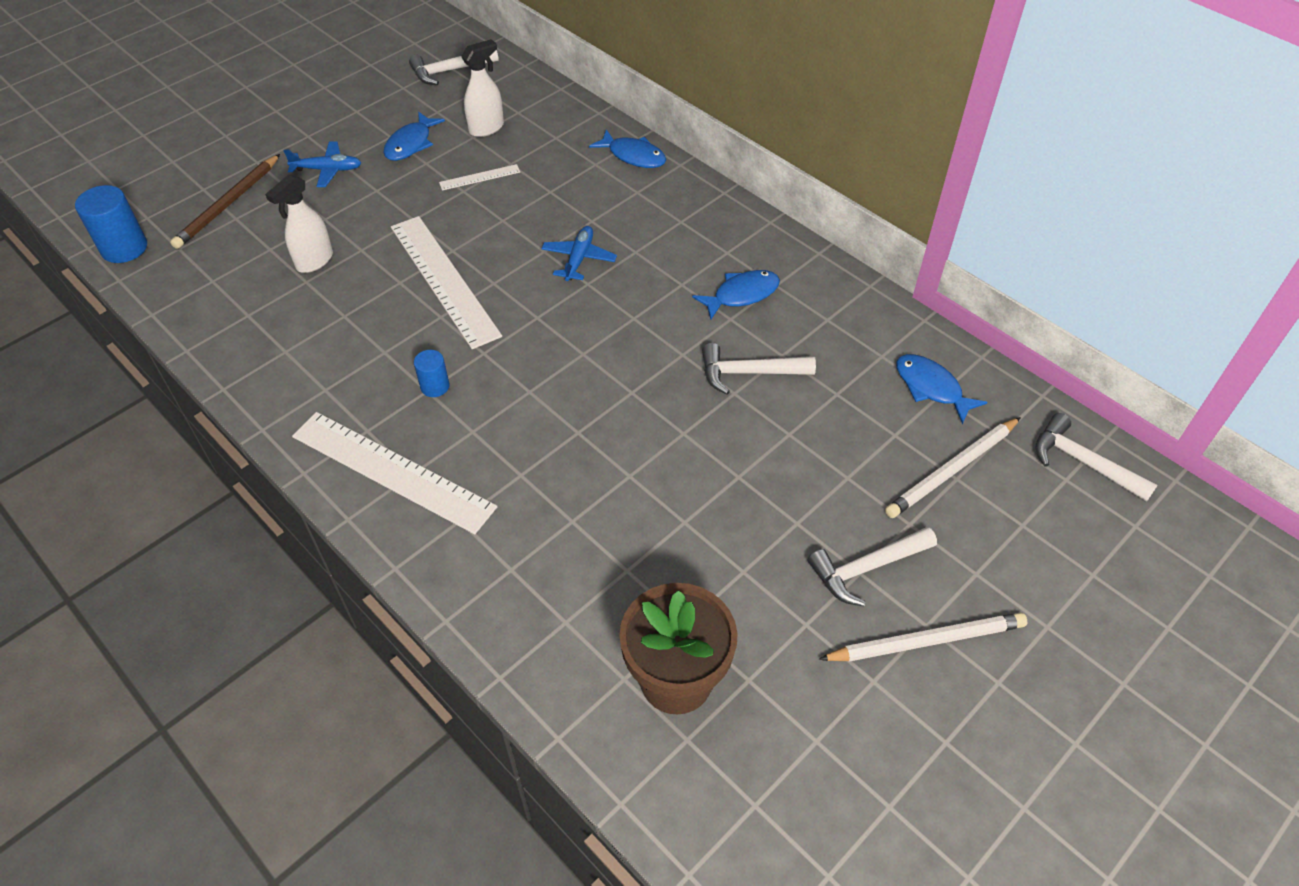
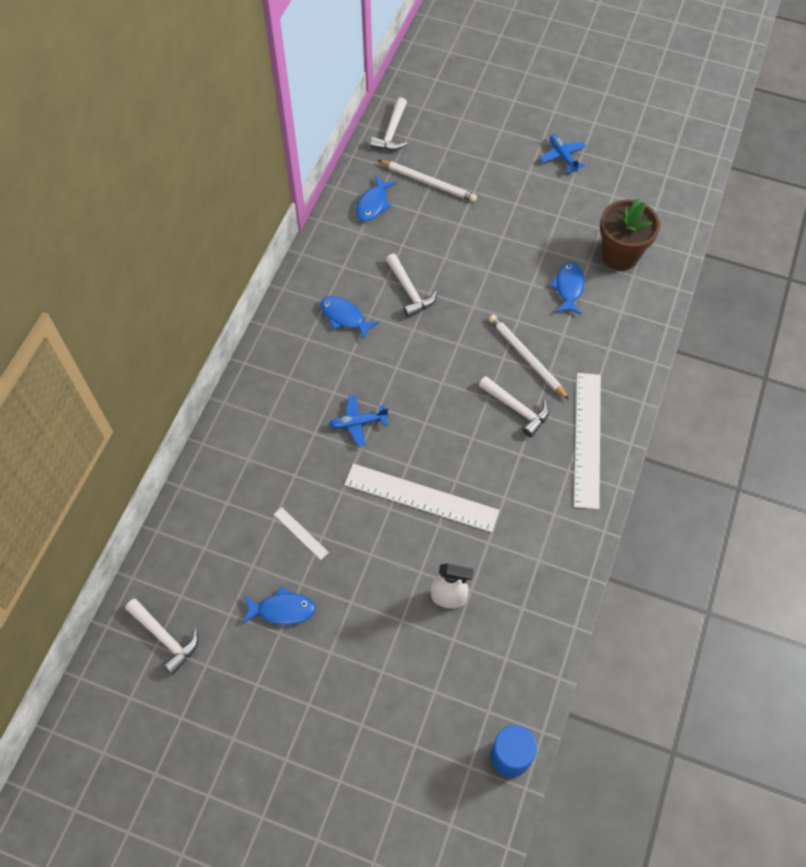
camera: 115 degrees left, 10 degrees up
(228, 204) = (422, 709): brown pencil -> none
(327, 170) = (345, 657): blue plane -> blue plane (562, 156)
(435, 386) = (514, 451): blue cylinder -> none
(444, 280) = (421, 497): white ruler -> white ruler turned 75 degrees clockwise
(487, 128) = (236, 561): white spray bottle -> none
(633, 156) = (227, 437): blue fish -> blue fish (568, 288)
(866, 568) = (512, 201): white hammer -> white hammer (516, 408)
(926, 640) = (537, 170): white pencil -> white pencil (526, 357)

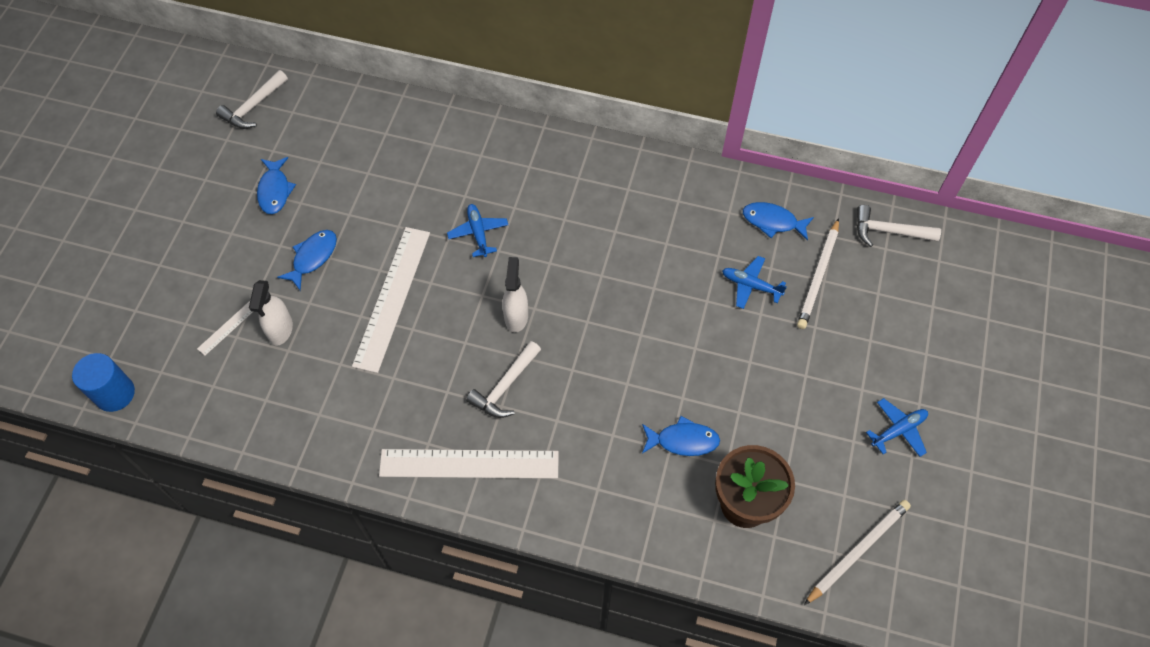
camera: 85 degrees right, 0 degrees up
(300, 533) = (353, 196): white ruler -> white ruler (228, 327)
(344, 317) = (610, 208): blue fish -> blue fish (313, 257)
(409, 291) = (653, 268): white hammer -> none
(433, 227) = (751, 285): none -> blue plane
(449, 396) = (516, 316): none -> white spray bottle
(526, 357) = (575, 394): white pencil -> white pencil (857, 551)

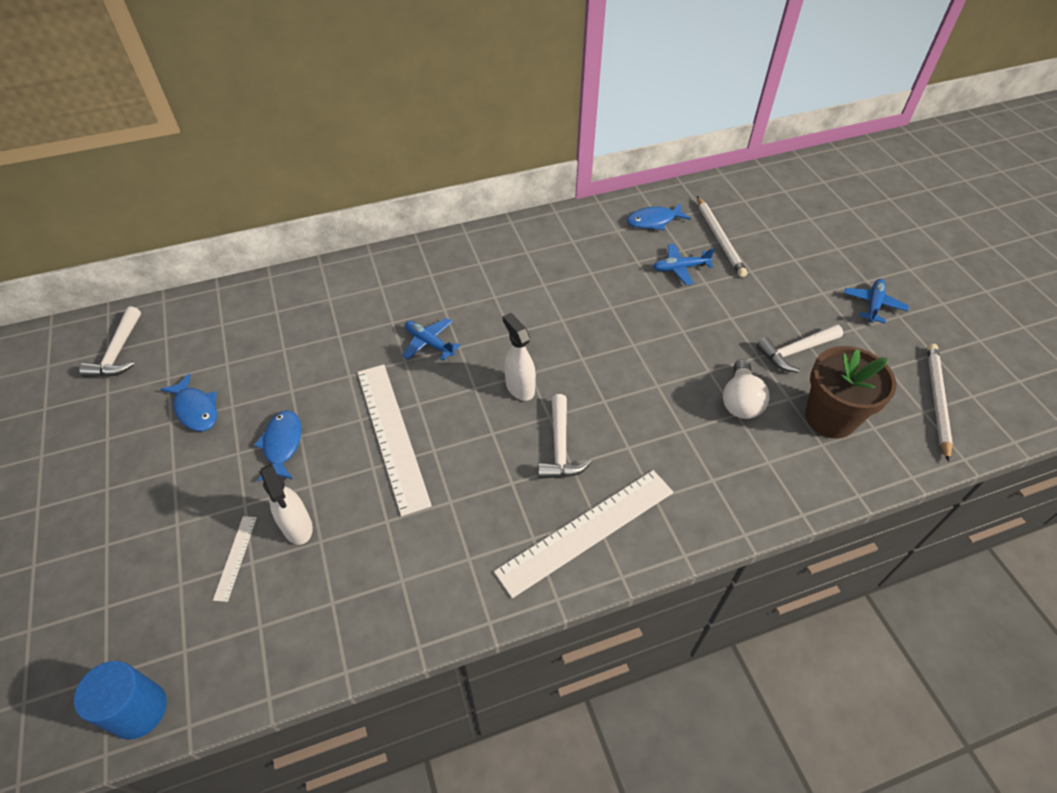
camera: 35 degrees left, 10 degrees down
(683, 440) = (740, 401): blue fish -> white light bulb
(889, 231) = (735, 189): white hammer -> white hammer (796, 351)

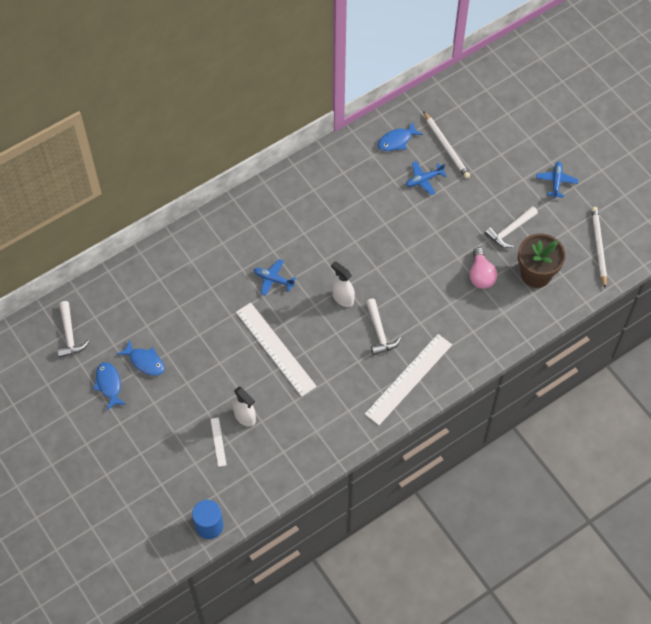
camera: 15 degrees left, 10 degrees up
(282, 445) = (211, 371): blue fish -> blue fish (109, 384)
(740, 401) = (481, 275): white light bulb -> pink light bulb

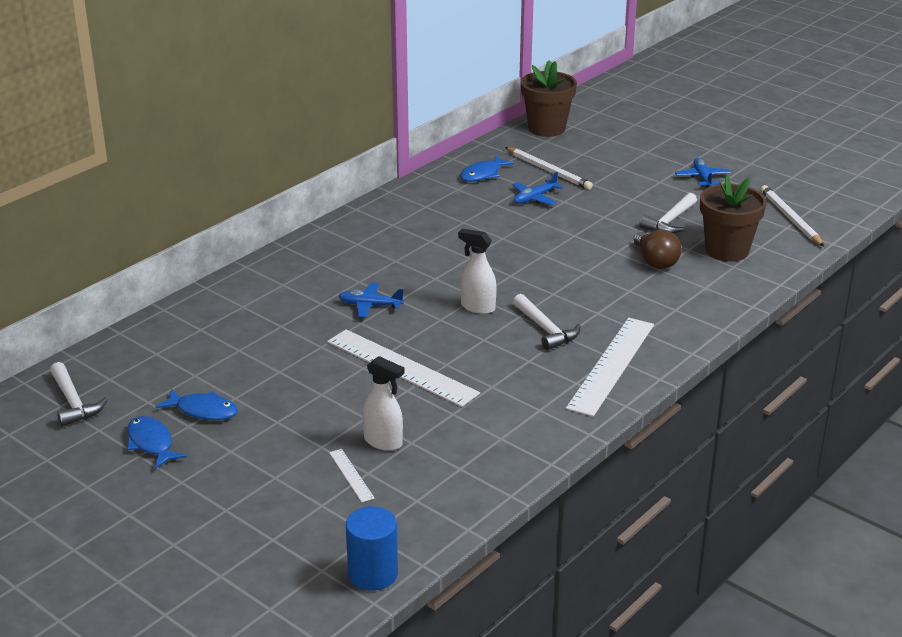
camera: 15 degrees left, 30 degrees down
(465, 89) = (546, 128): none -> brown flower pot
(481, 275) = (655, 261): pink light bulb -> brown light bulb

